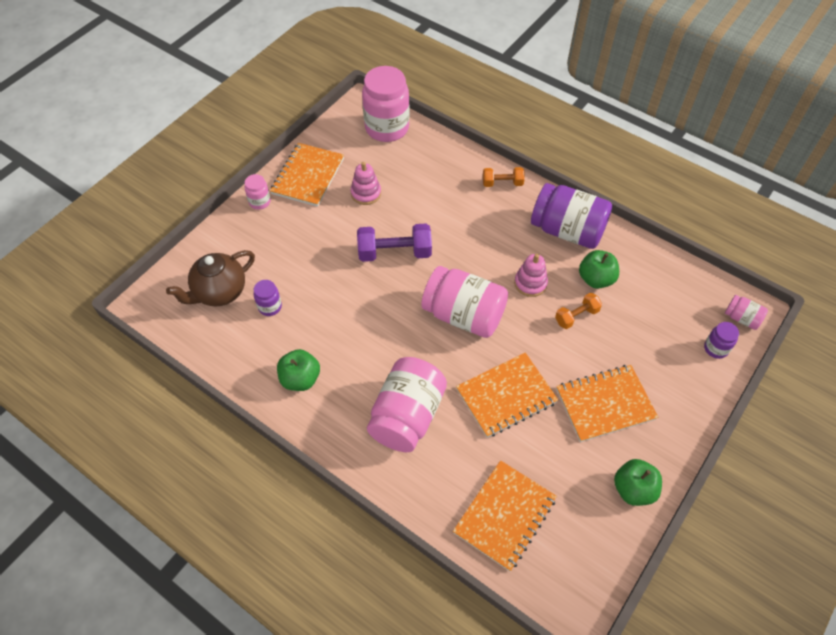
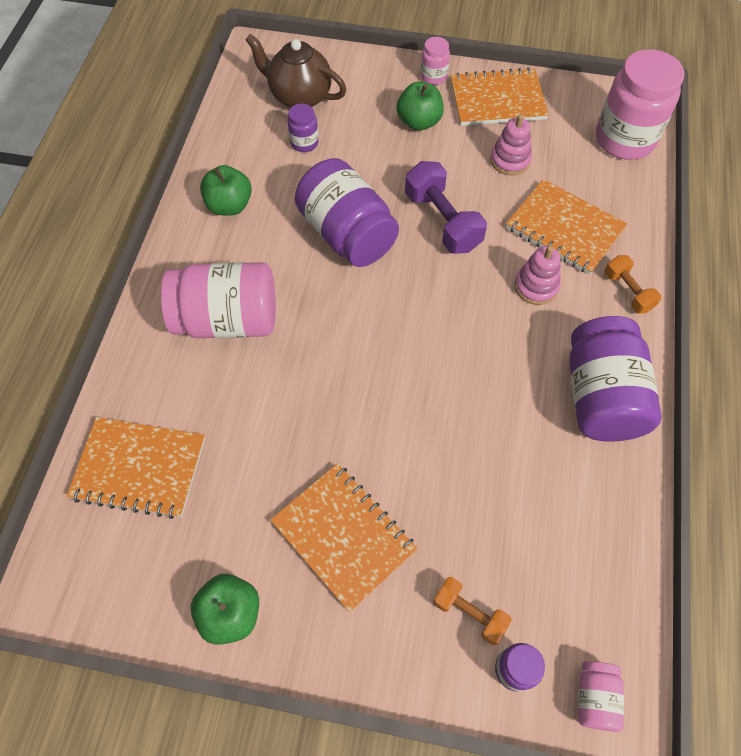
camera: 65 degrees right, 5 degrees up
(373, 312) = (347, 234): none -> purple jar
(464, 315) = (393, 325): pink jar -> none
(506, 396) = (301, 413): orange notebook -> orange notebook (564, 229)
(530, 283) = (484, 381): pink stacking toy -> pink stacking toy (536, 286)
(576, 316) = (464, 455): orange dumbbell -> orange dumbbell (469, 613)
(596, 279) = (540, 460): green apple -> green apple (419, 122)

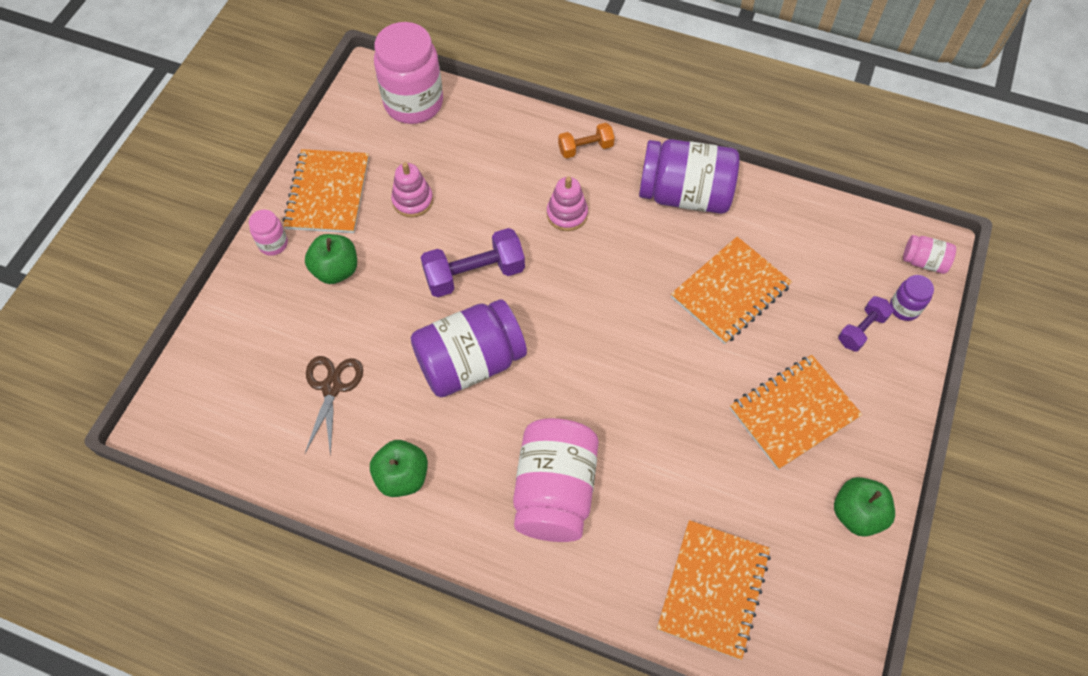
camera: 80 degrees left, 0 degrees up
(299, 96) = (257, 383): brown teapot -> none
(304, 143) = (332, 387): purple jar -> brown scissors
(469, 613) = (861, 330): orange dumbbell -> purple dumbbell
(564, 229) = (507, 177): orange notebook -> orange notebook (730, 292)

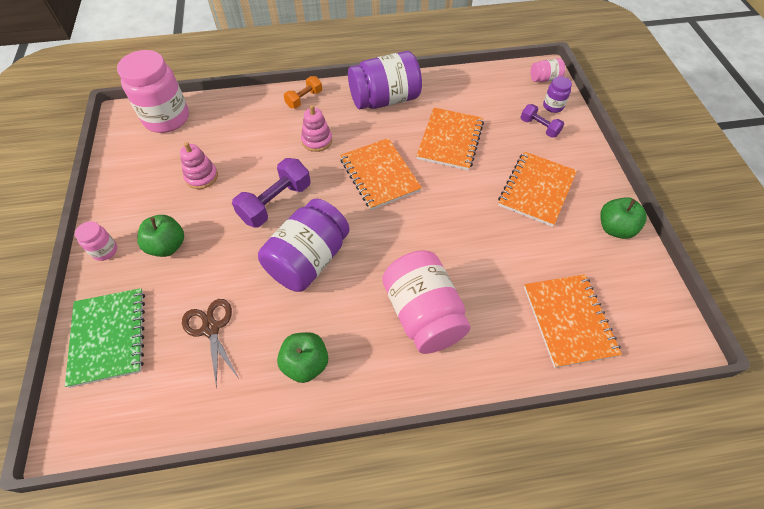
camera: 30 degrees left, 5 degrees down
(234, 344) = (109, 337): none -> green notebook
(327, 193) = (132, 199): orange notebook -> orange notebook (379, 175)
(861, 330) = (539, 127): purple dumbbell -> purple dumbbell turned 60 degrees counterclockwise

